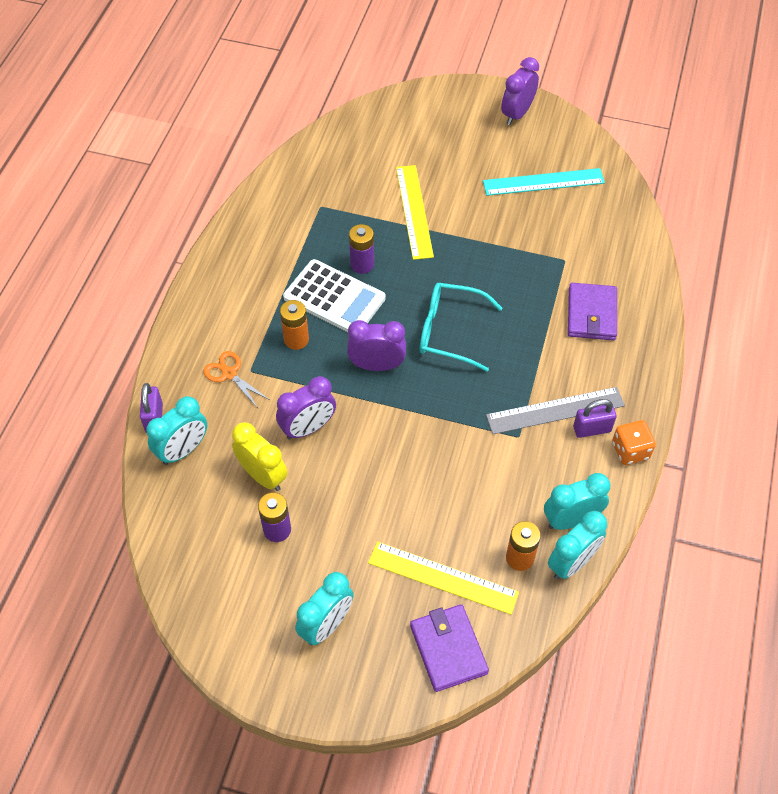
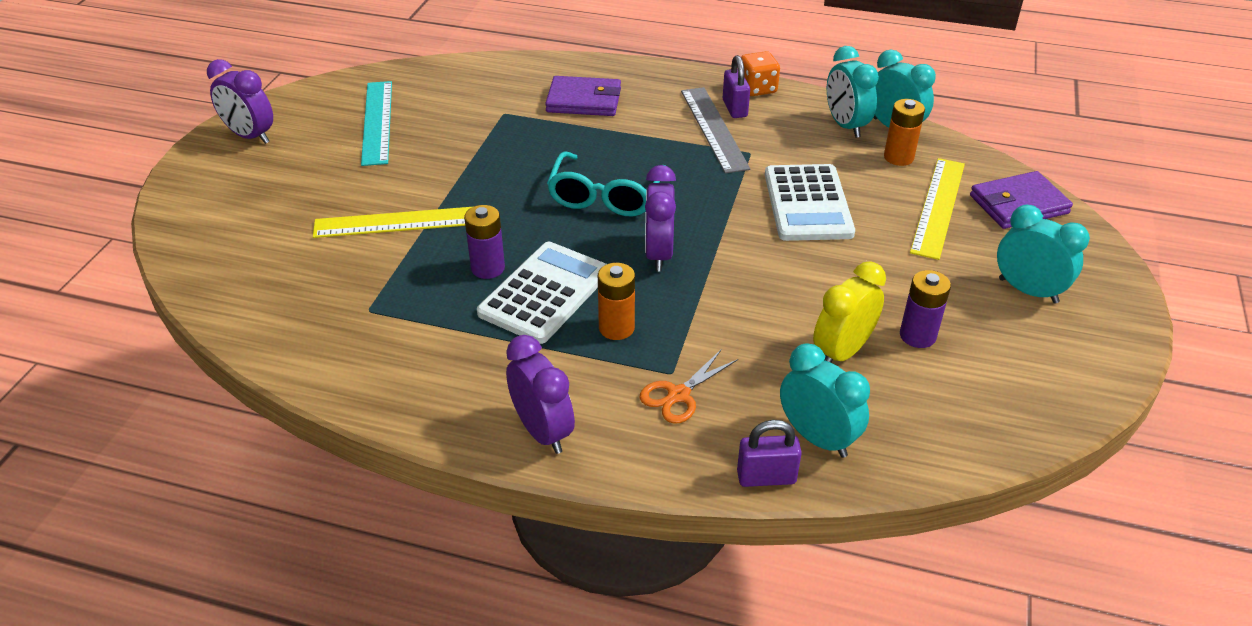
camera: 90 degrees left, 15 degrees down
(308, 428) = (761, 312): purple clock -> purple clock (542, 431)
(444, 473) = (807, 204): none -> white calculator

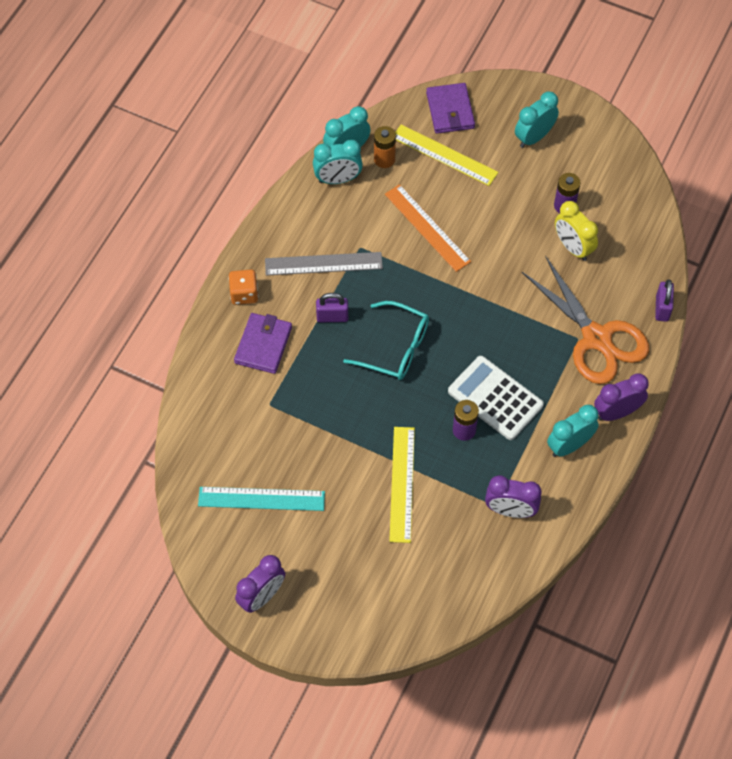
camera: 80 degrees left, 20 degrees up
(616, 328) = (535, 362): orange battery -> none
(658, 254) = (466, 326): purple clock -> purple clock (510, 510)
(678, 395) = (596, 338): orange scissors -> orange scissors, size x2.26
(735, 108) = (298, 244): purple padlock -> purple padlock (332, 317)
(757, 88) = (273, 223): orange dice -> orange dice (244, 294)
(807, 204) = (427, 227): white calculator -> orange ruler
(817, 438) = (637, 277): turquoise clock -> turquoise clock (569, 445)

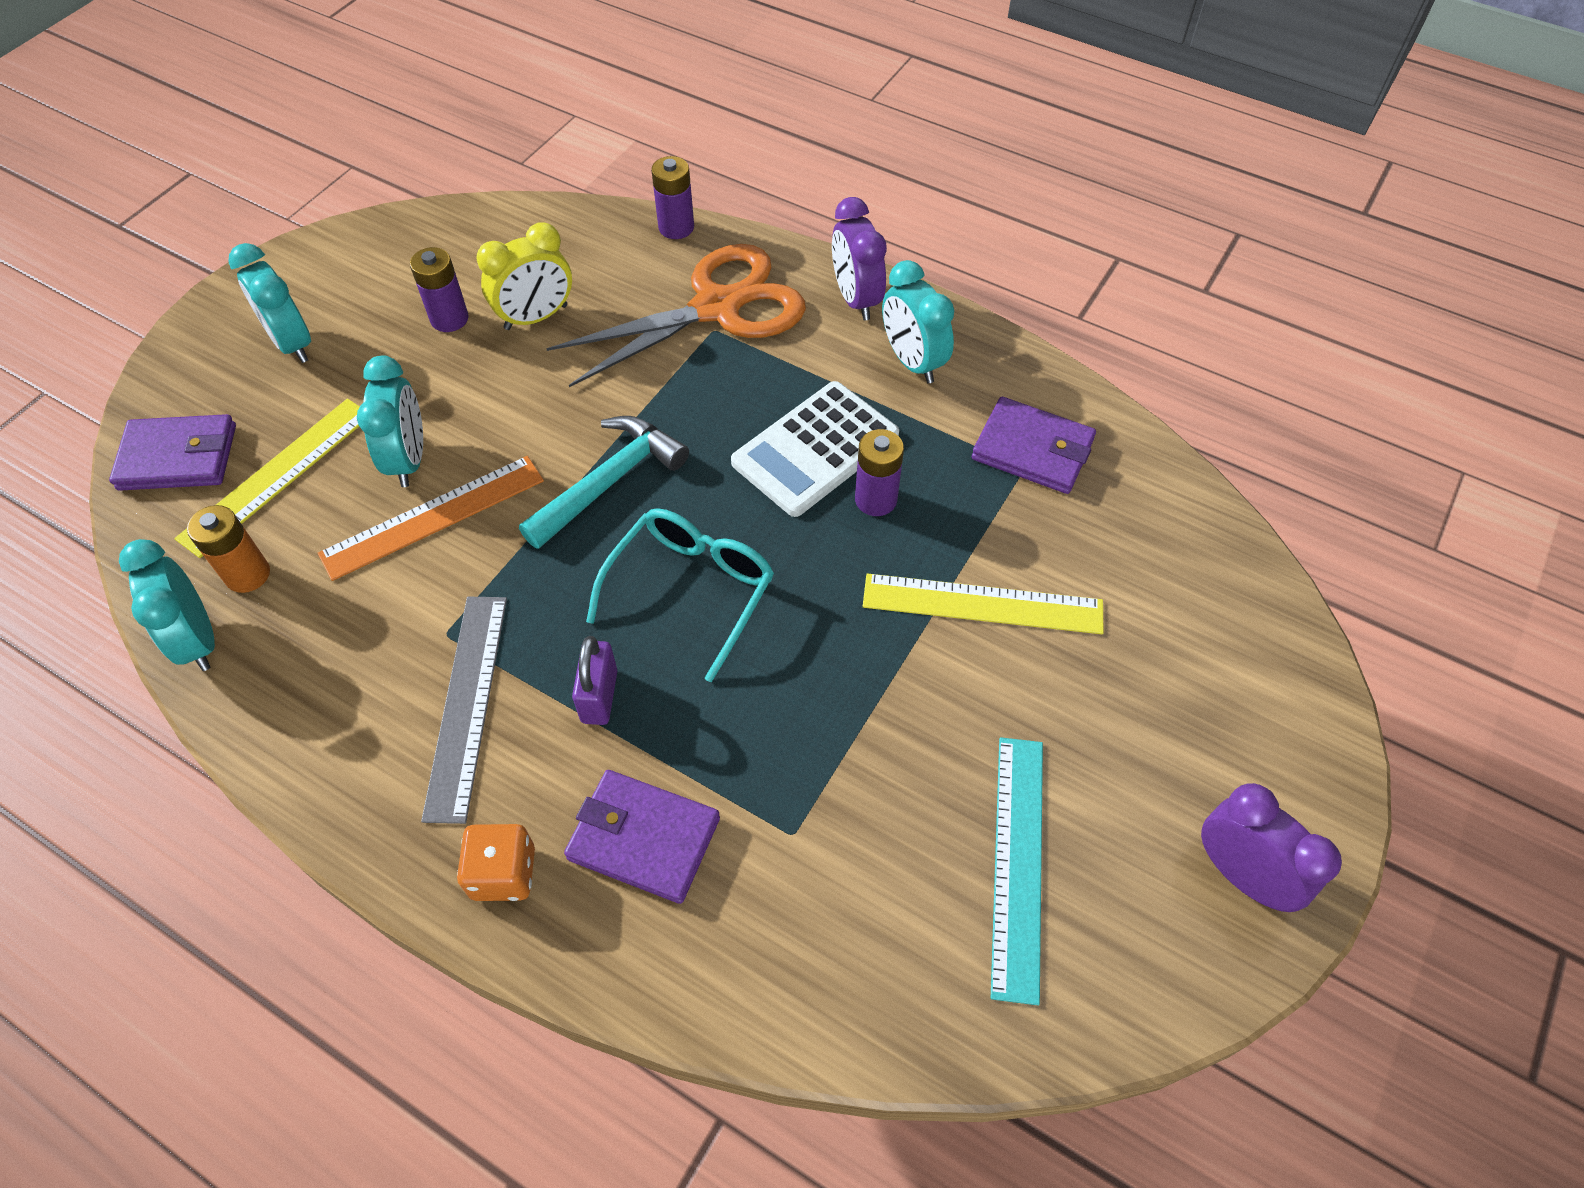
camera: 85 degrees left, 5 degrees down
(338, 179) = (264, 662): turquoise clock -> turquoise clock (409, 459)
(459, 302) = (609, 482): none -> turquoise hammer
(510, 510) = (1032, 450): purple clock -> purple wallet
(662, 308) = (676, 227): purple padlock -> purple battery

